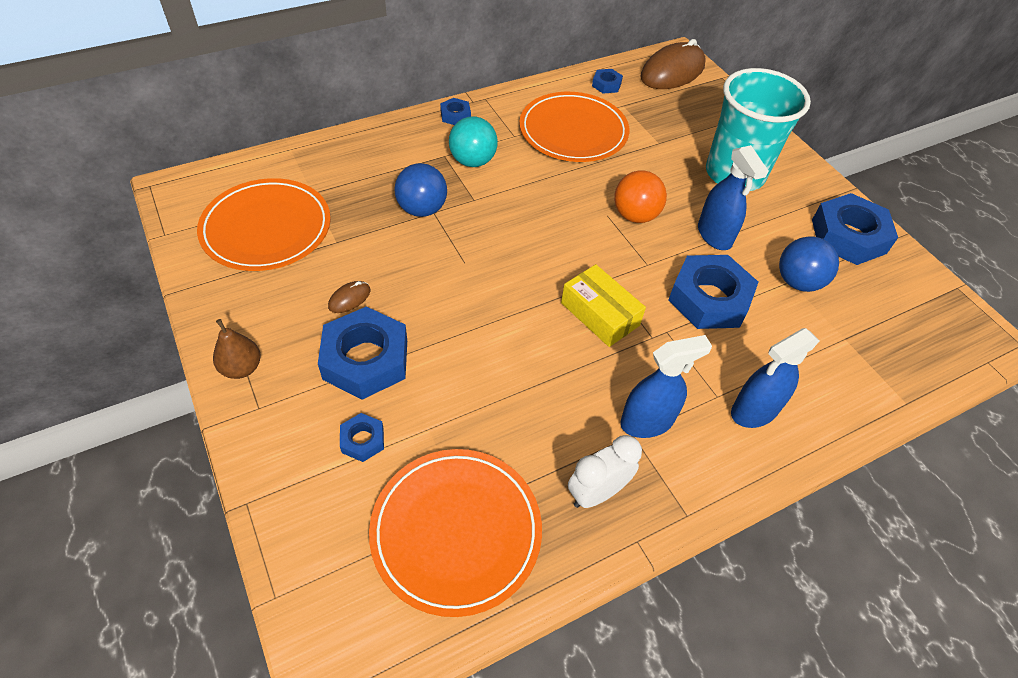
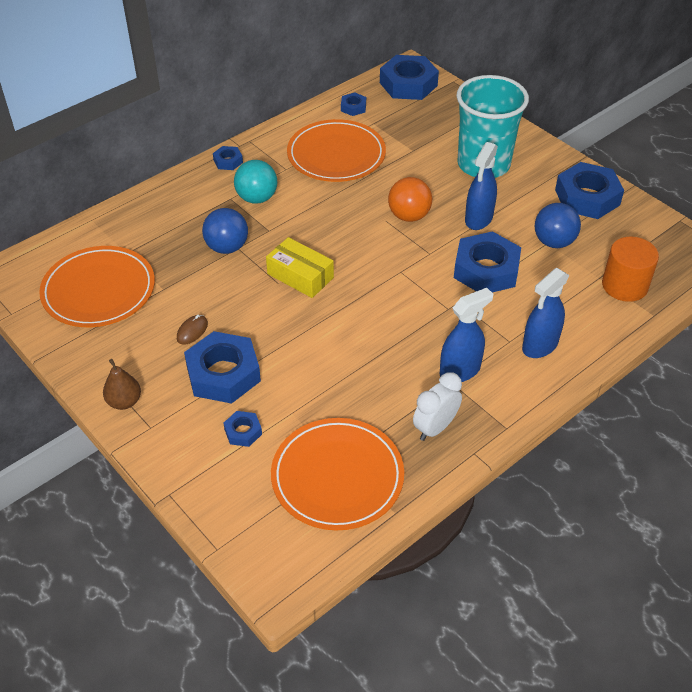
camera: 10 degrees left, 5 degrees down
(600, 314) = (401, 300): yellow box -> yellow box (300, 276)
(672, 71) = (408, 84): brown mouse -> blue nut
(714, 235) = (478, 219): blue spray bottle -> blue spray bottle turned 60 degrees clockwise
(875, 355) = (624, 285): none -> orange cylinder

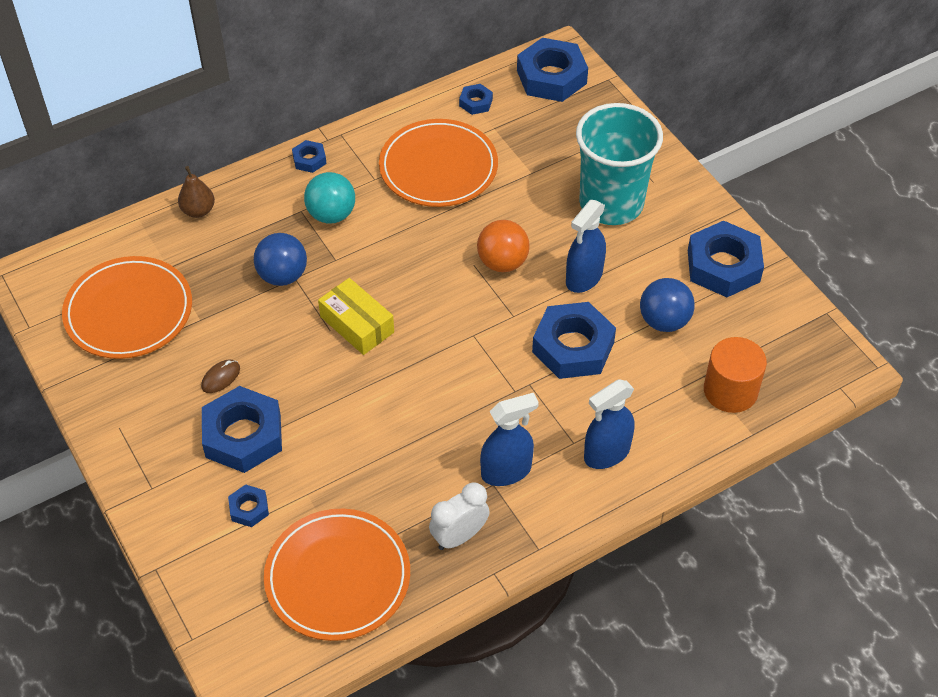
camera: 10 degrees right, 5 degrees up
(124, 402) = (130, 453): brown pear -> brown pear (198, 211)

